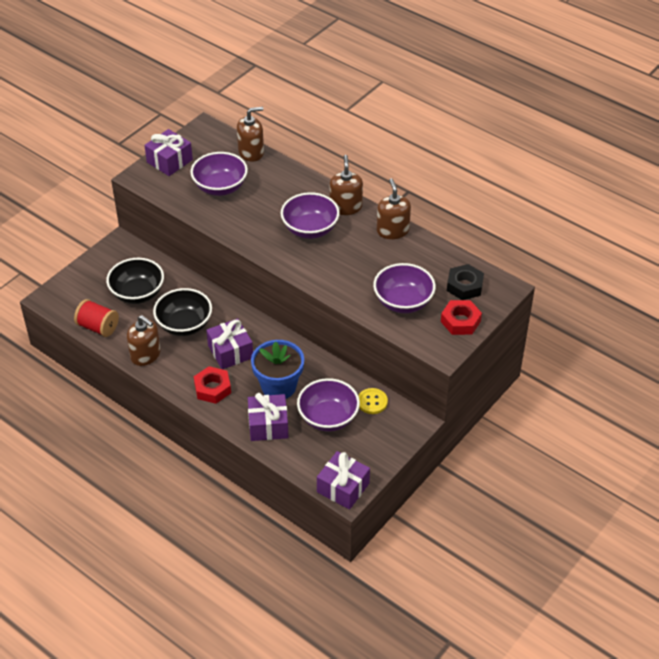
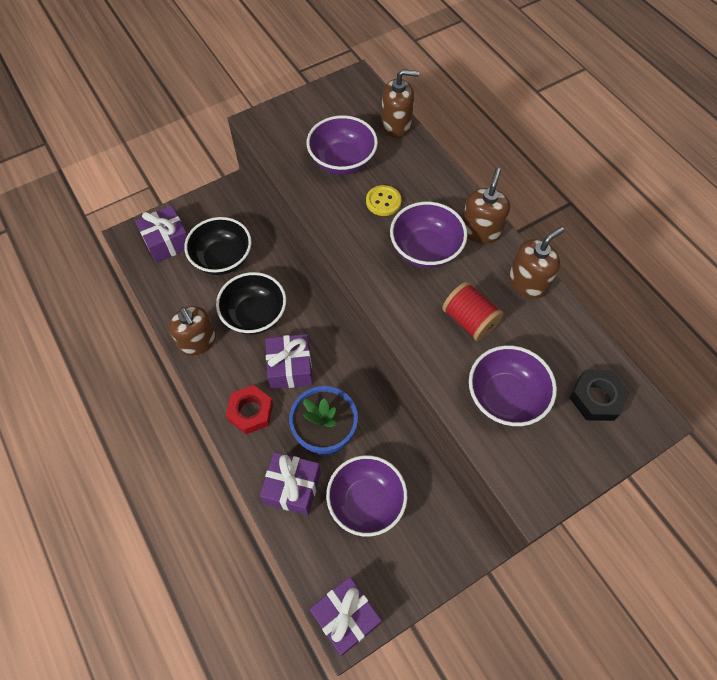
camera: 20 degrees right, 15 degrees up
(98, 327) = (164, 288): red spool -> red spool (469, 320)
(169, 161) = (300, 111): purple gift -> purple gift (167, 242)
(372, 402) = (427, 497): yellow button -> yellow button (383, 201)
(392, 230) = (528, 282): brown soap dispenser -> brown soap dispenser turned 45 degrees clockwise
(460, 321) = (573, 454): red nut -> none

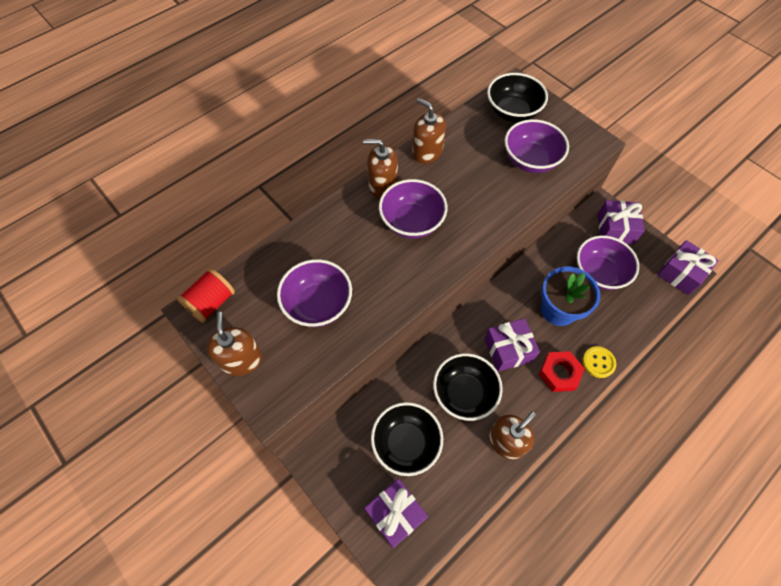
camera: 100 degrees left, 0 degrees up
(292, 487) = (609, 326): purple gift -> purple gift (615, 229)
(383, 201) = (364, 261): yellow button -> yellow button (598, 362)
(396, 125) = (262, 263): brown soap dispenser -> brown soap dispenser (241, 360)
(469, 320) = (473, 186): red spool -> red spool (211, 302)
(596, 398) = (512, 112): black nut -> black bowl

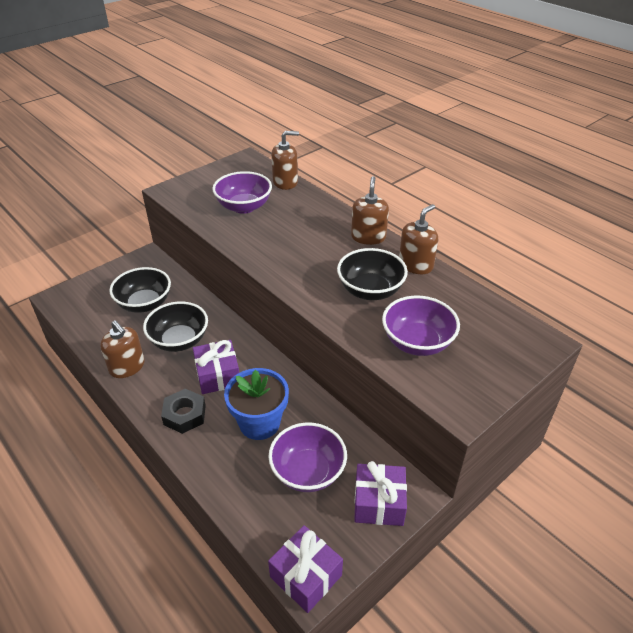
camera: 90 degrees right, 20 degrees down
(211, 302) = (252, 163): red spool -> none
(241, 360) = (204, 178): brown soap dispenser -> brown soap dispenser (285, 182)
(395, 514) = (92, 298): purple gift -> none
(412, 222) = (325, 254): purple bowl -> none
(512, 112) = (494, 333): black bowl -> black bowl (370, 290)
(559, 373) = (184, 415): red nut -> black nut
(598, 362) = (190, 452): yellow button -> none

